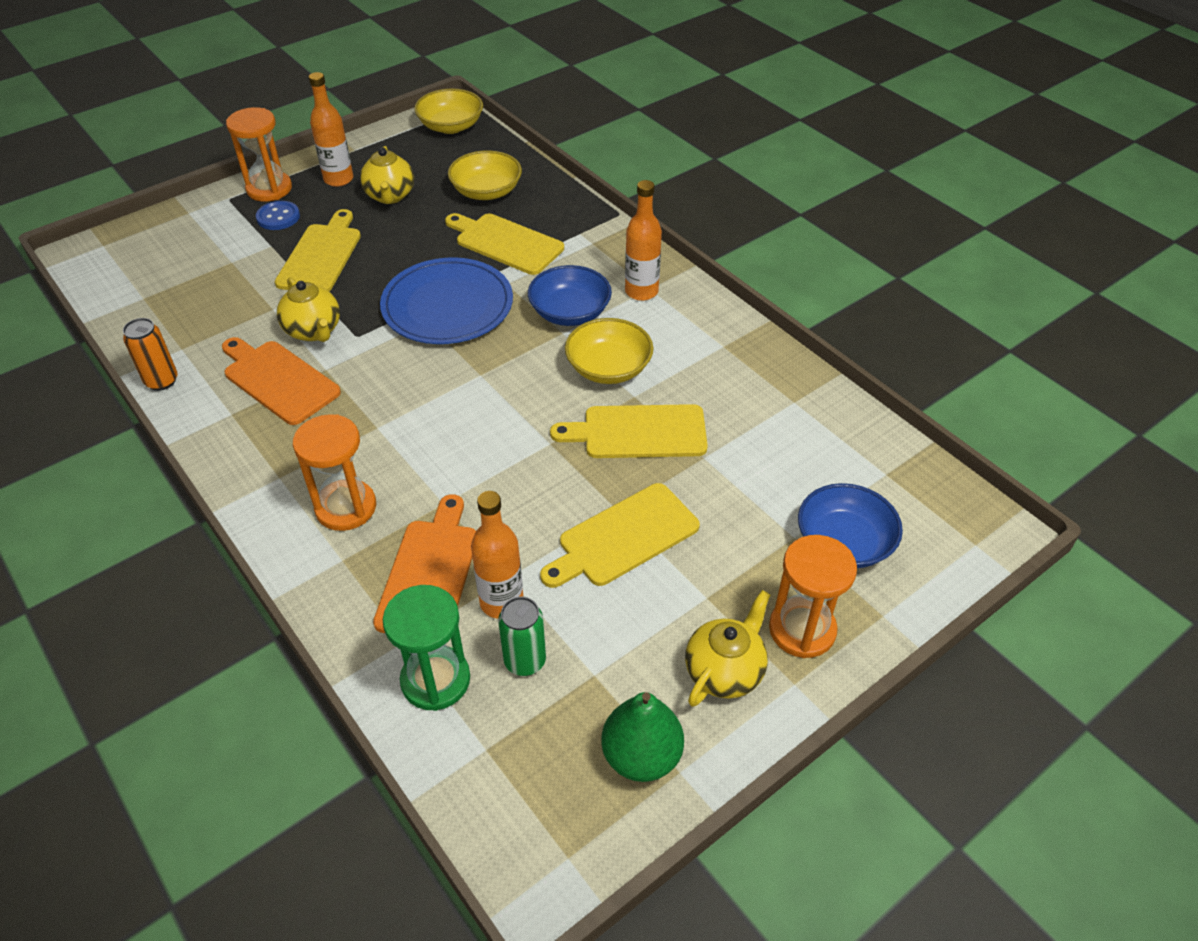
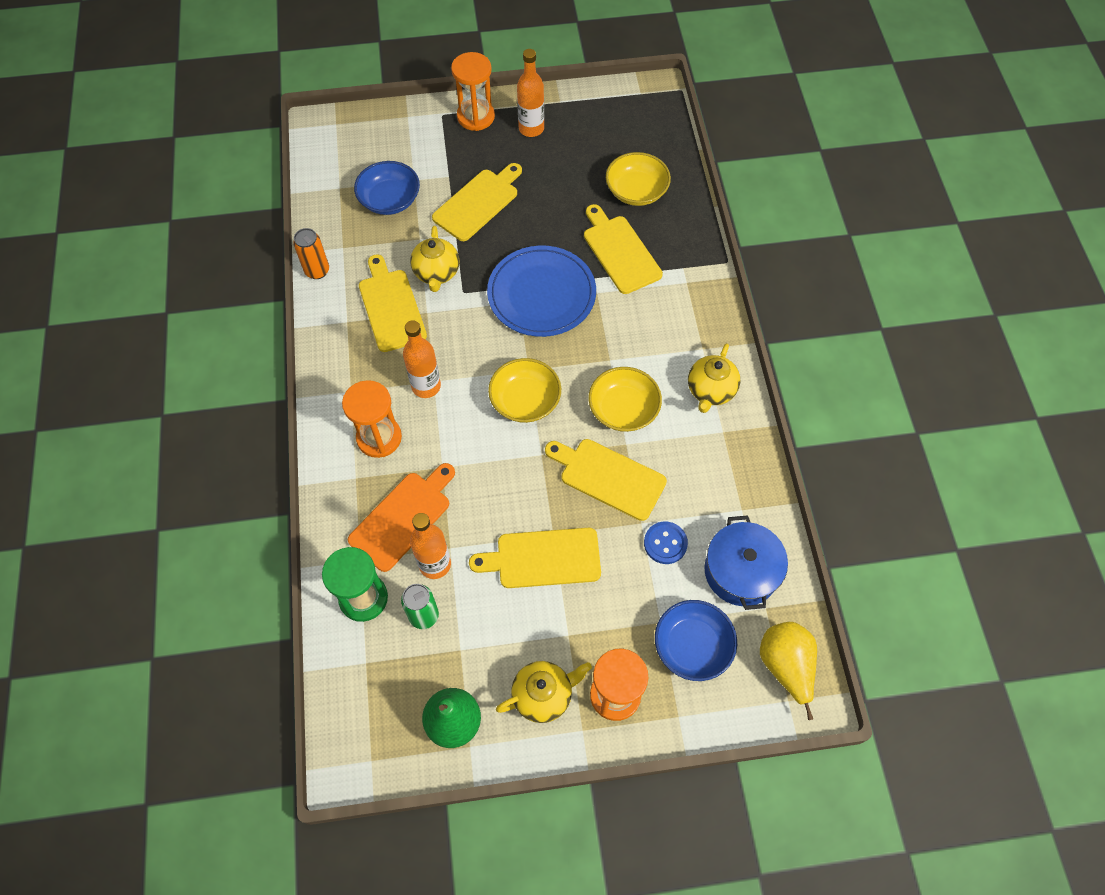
camera: 30 degrees right, 15 degrees up
(278, 217) = (467, 149): blue button -> blue button (665, 543)
(278, 380) = (391, 307): orange cutting board -> yellow cutting board
(390, 196) = (560, 163): yellow teapot -> yellow teapot (710, 391)
(451, 126) = (649, 107): yellow bowl -> yellow bowl (525, 400)
(570, 312) = (627, 343): blue bowl -> blue bowl (390, 200)
(641, 291) = (694, 349): orange bottle -> orange bottle (426, 386)
(836, 454) = (741, 571): none -> blue pot
(947, 515) = (785, 666): none -> yellow pear

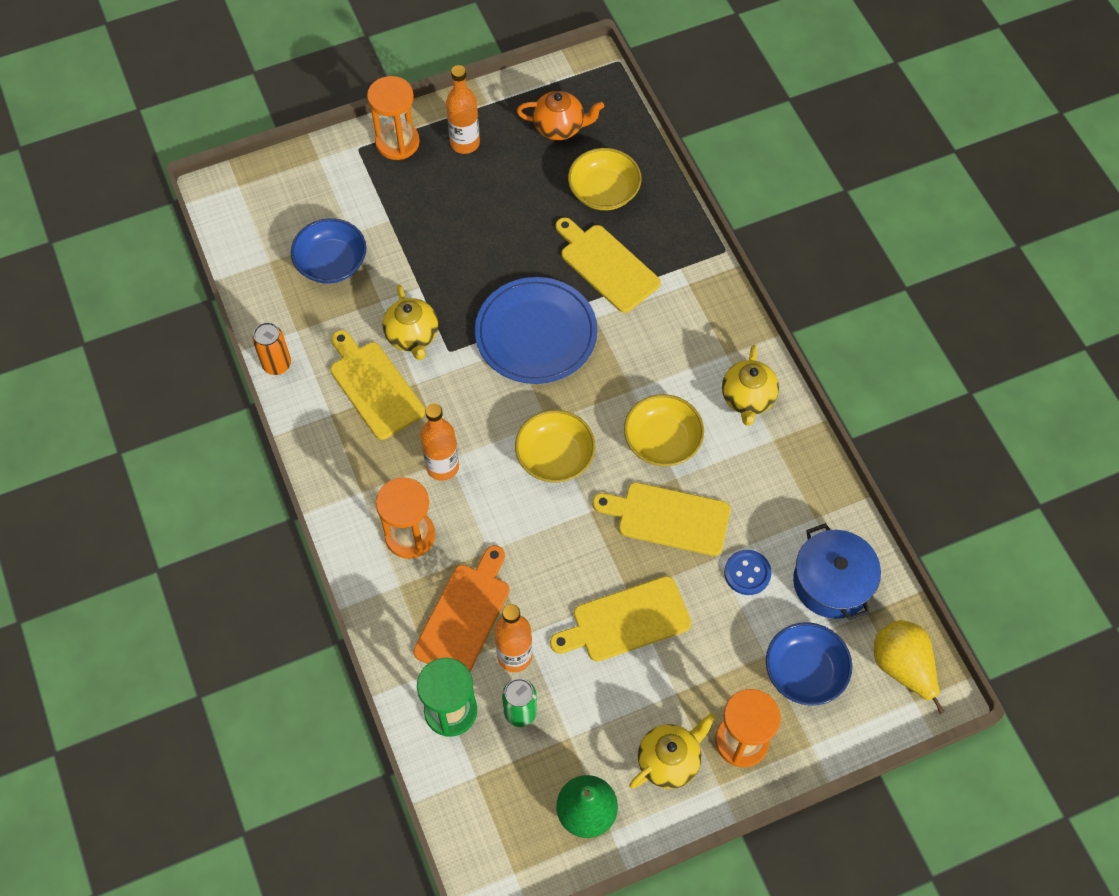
camera: 15 degrees left, 0 degrees up
(478, 203) = (432, 244): yellow cutting board -> none
(615, 132) = (560, 127): none -> orange teapot

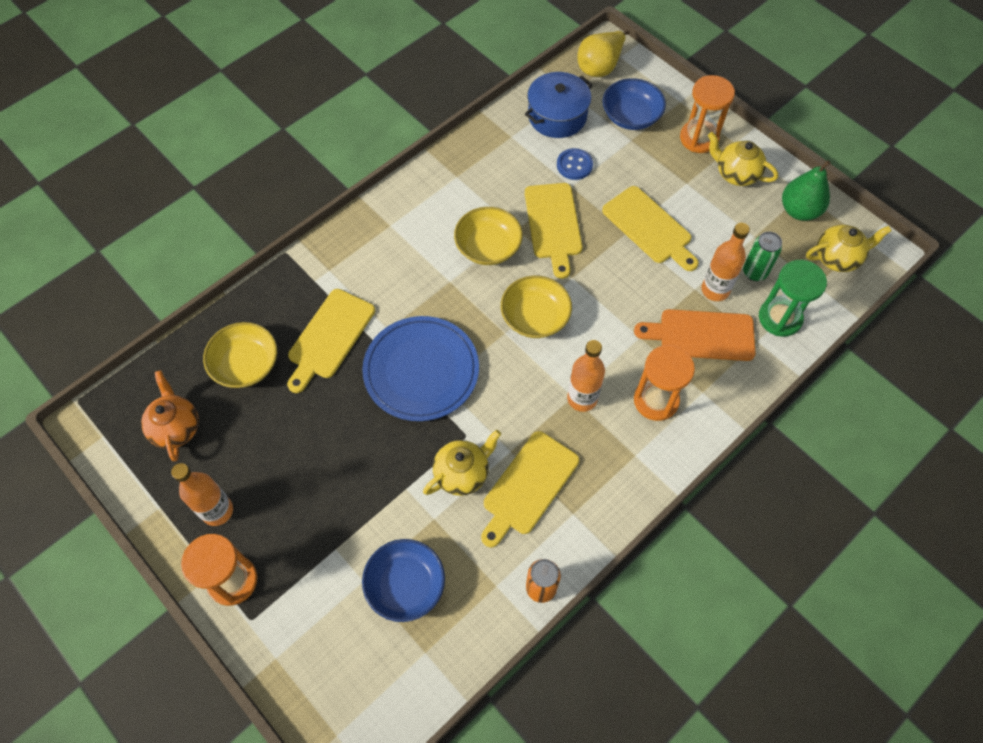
camera: 110 degrees left, 0 degrees up
(747, 399) = (426, 201): yellow teapot -> yellow teapot (837, 258)

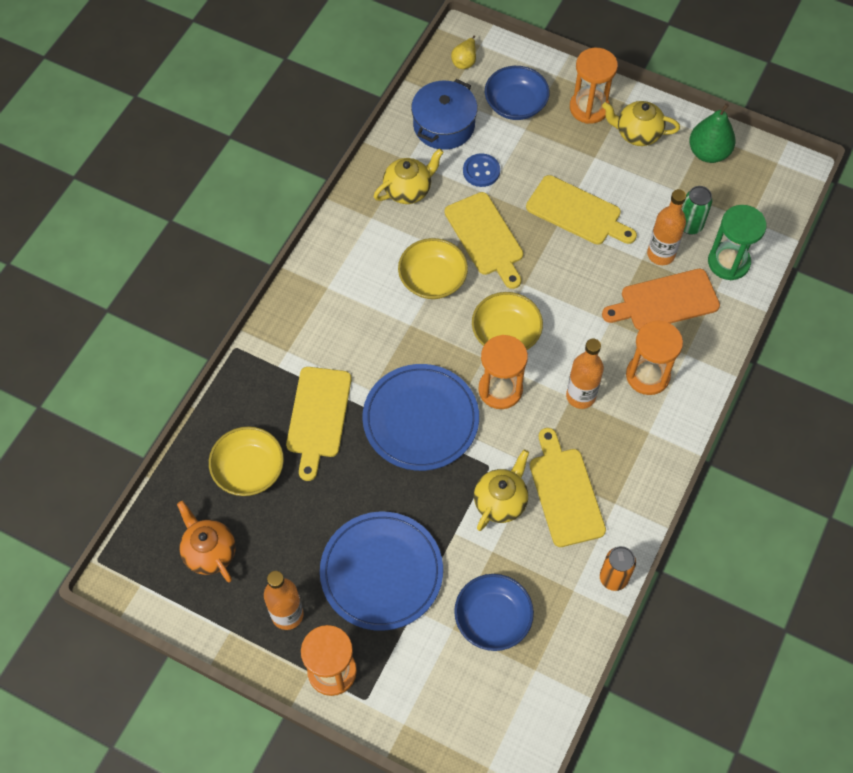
camera: 20 degrees left, 0 degrees up
(321, 501) = (381, 572): none -> blue plate
(507, 367) = (500, 389): none -> orange hourglass
(528, 486) = (565, 492): yellow cutting board -> yellow cutting board turned 150 degrees clockwise
(600, 67) = (464, 61): yellow pear -> yellow pear, size x0.58
(837, 258) = (759, 188): yellow teapot -> yellow teapot (408, 190)

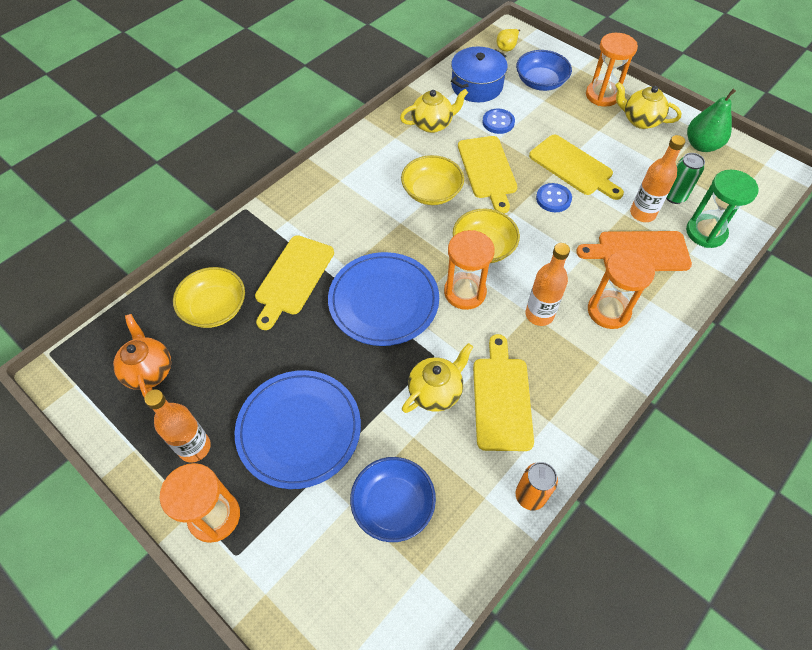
camera: 15 degrees right, 5 degrees down
(564, 257) = (553, 199): none -> blue button

